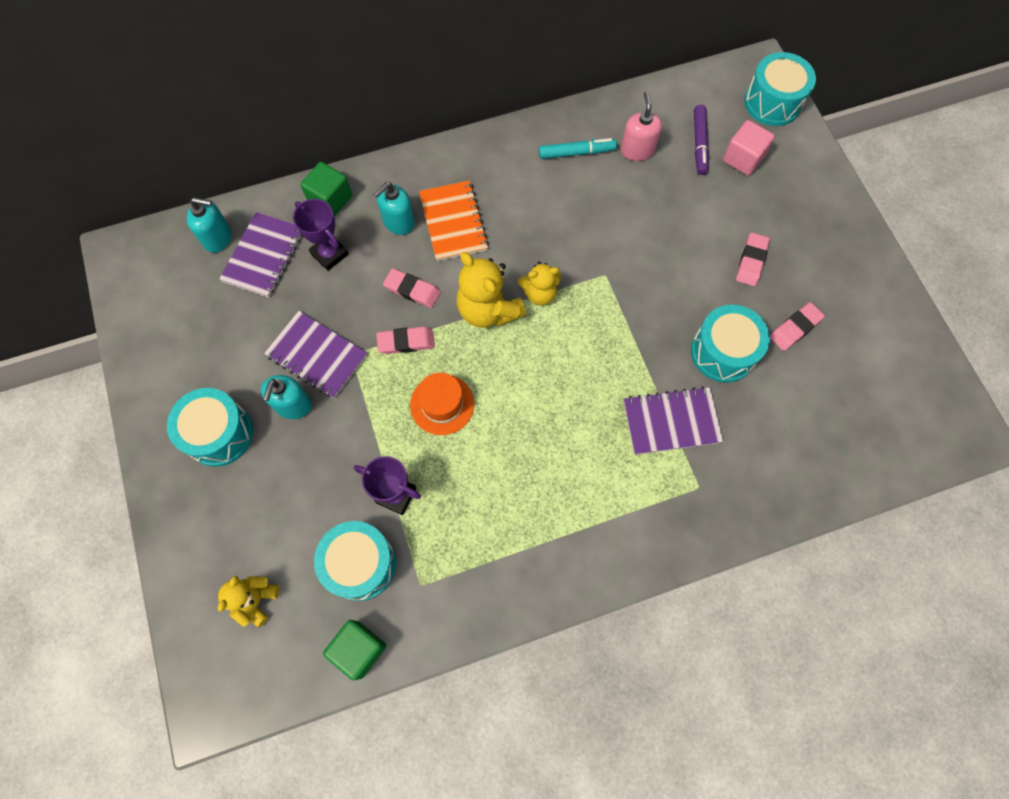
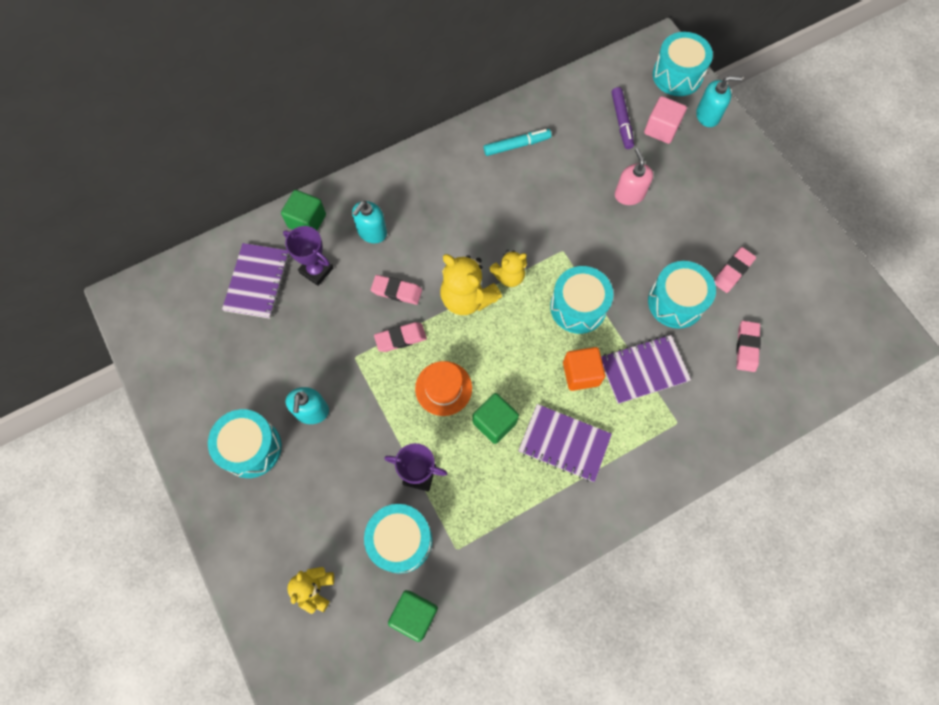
camera: 10 degrees left, 0 degrees up
(218, 238) = (212, 272): turquoise soap dispenser -> turquoise soap dispenser (708, 115)
(317, 355) = (324, 363): purple notebook -> purple notebook (564, 443)
(453, 222) = (421, 224): orange notebook -> none
(491, 451) = (494, 422): none -> green cube
(599, 414) = (581, 374): none -> orange cube
(610, 340) = (578, 307): none -> turquoise drum
(637, 150) = (569, 135): pink soap dispenser -> pink soap dispenser (629, 194)
(751, 261) = (685, 219): pink eraser -> pink eraser (746, 347)

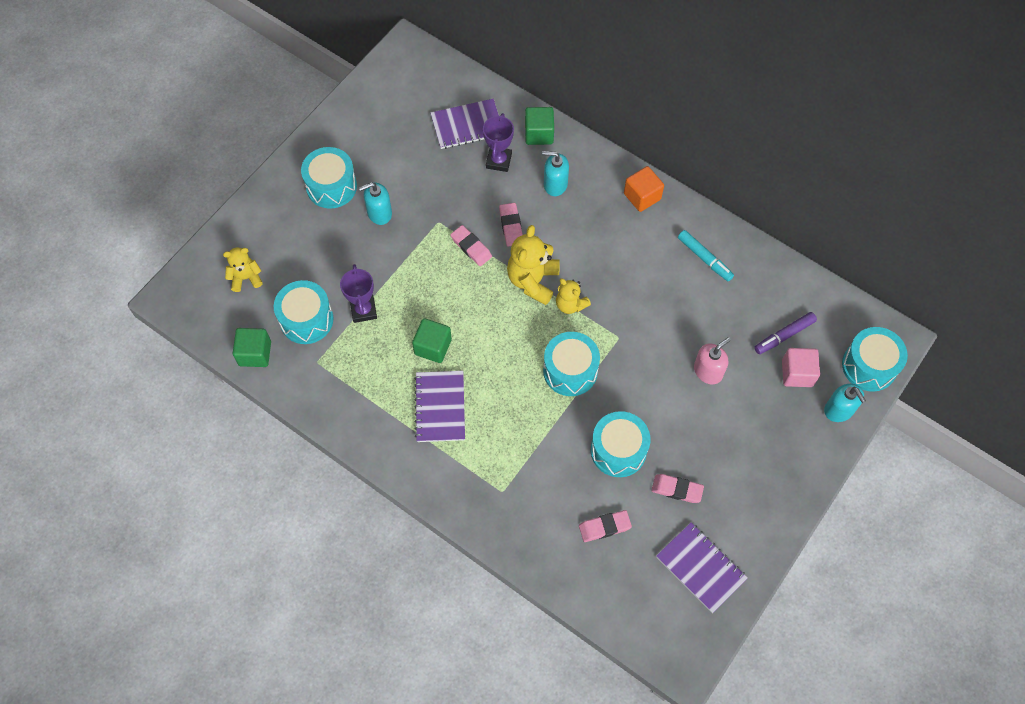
camera: 65 degrees right, 5 degrees down
(443, 388) = (443, 297): orange hat -> none
(581, 374) = (508, 397): orange cube -> orange cube (642, 196)
(643, 370) = (538, 446): purple notebook -> purple notebook (701, 568)

